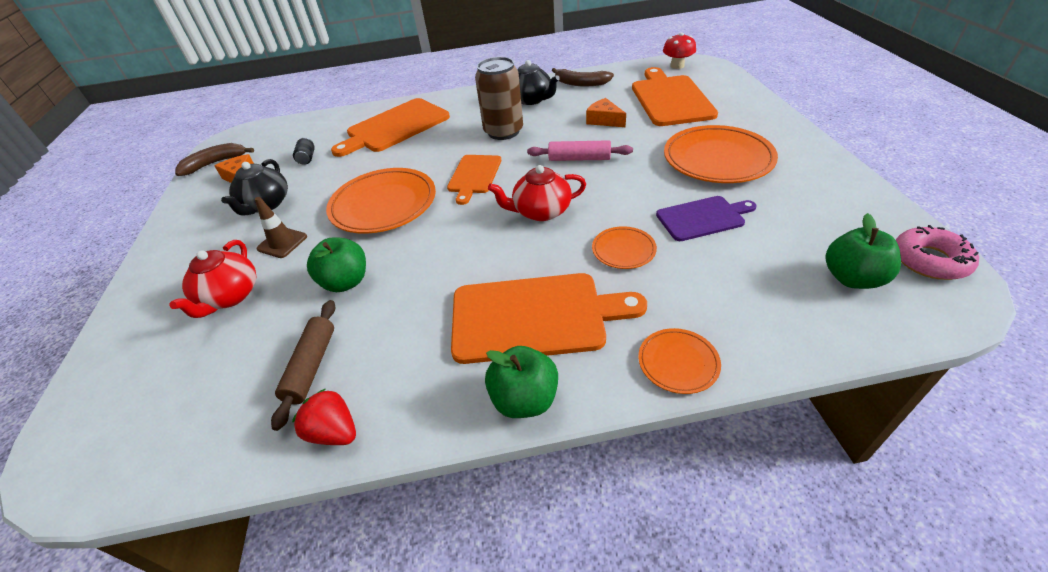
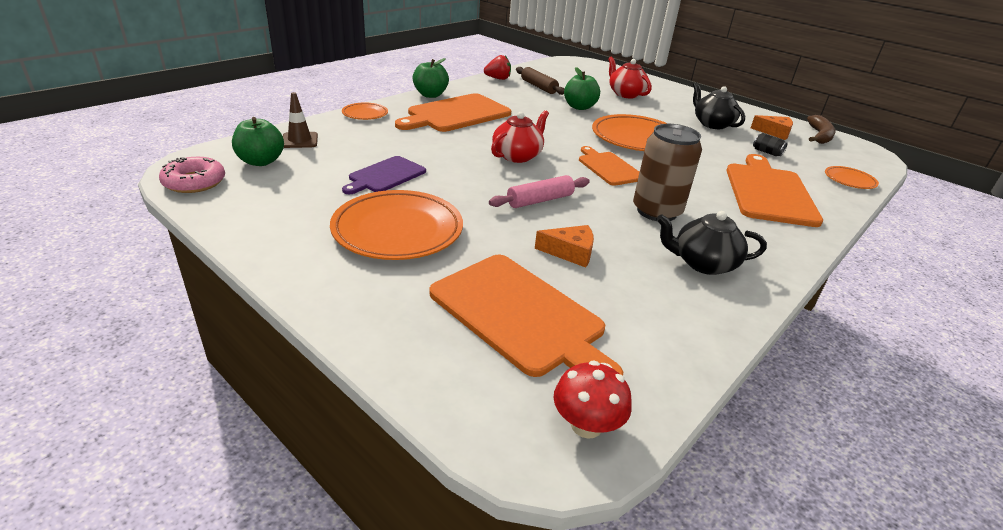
camera: 135 degrees right, 10 degrees down
(282, 243) = (652, 112): brown traffic cone -> brown traffic cone (300, 140)
(580, 83) = (689, 315): brown banana -> none
(623, 250) = (432, 147): orange plate -> orange plate (849, 180)

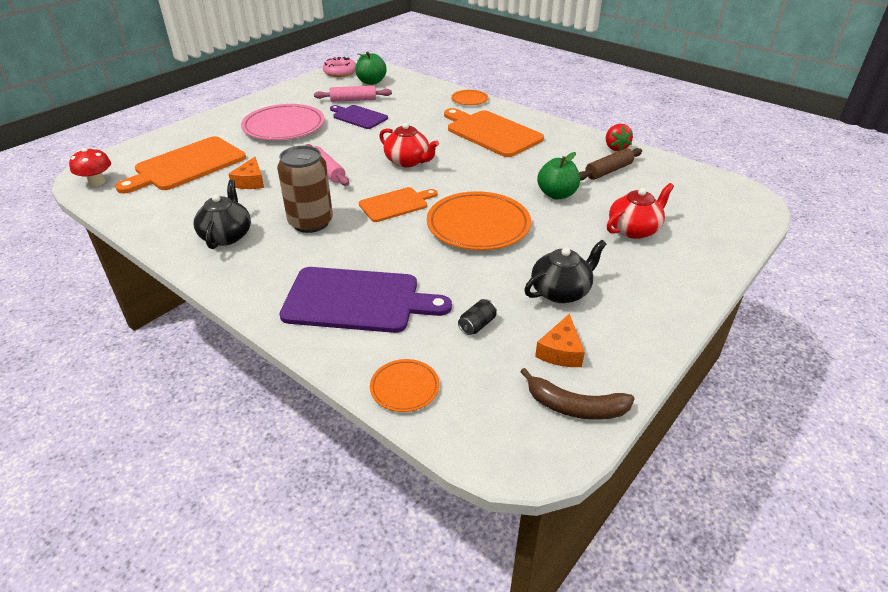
camera: 90 degrees right, 5 degrees up
(300, 140) = (408, 87): brown traffic cone -> none
(323, 176) = (353, 100): none -> pink rolling pin
(397, 230) = (284, 127): orange plate -> pink plate
(430, 95) = (533, 119): green apple -> none
(769, 192) = (357, 300): orange cutting board -> purple cutting board

